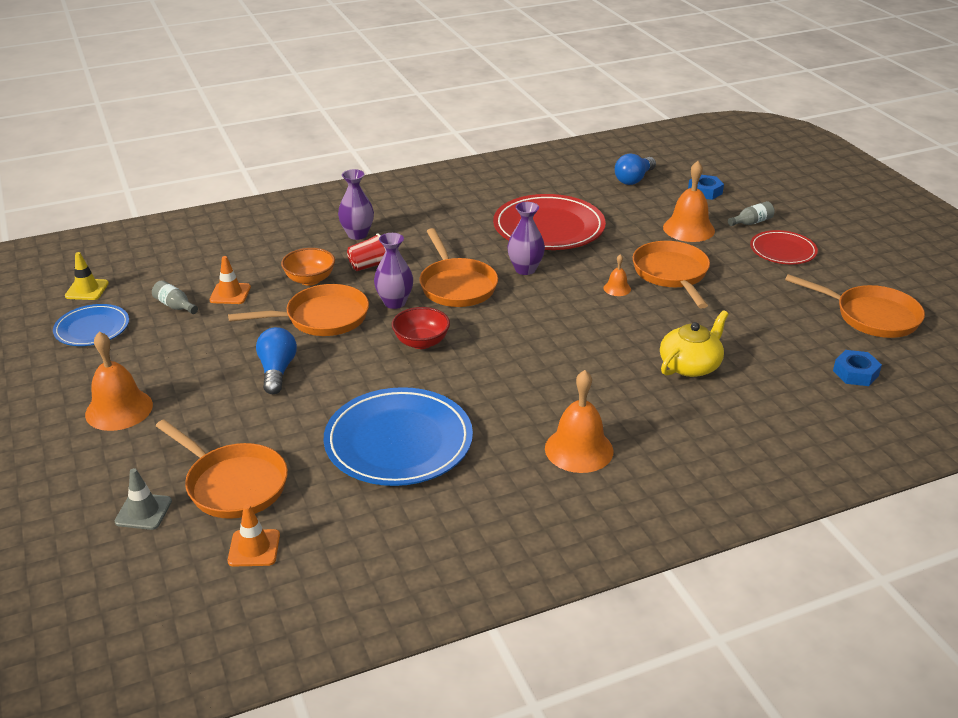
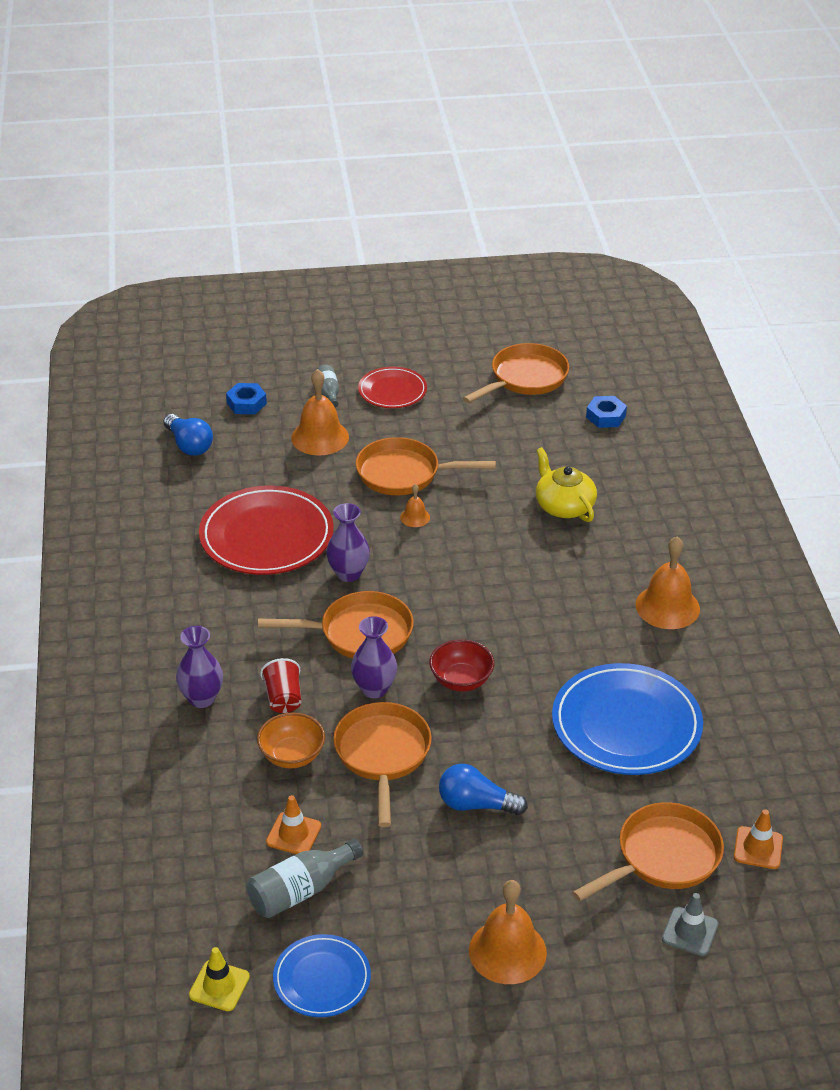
camera: 75 degrees left, 5 degrees up
(175, 306) = (300, 891): grey bottle -> grey bottle, size x1.64

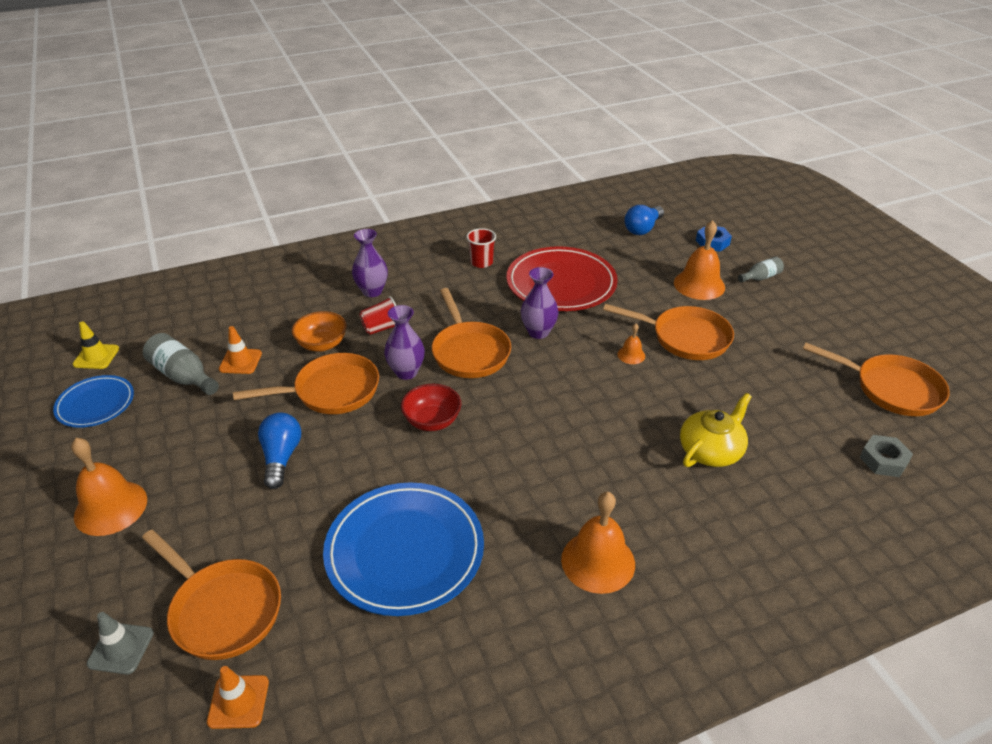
camera: 75 degrees right, 0 degrees up
(188, 591) = (481, 262): none -> red cup
(392, 391) = (794, 310): red plate -> none
(404, 474) = (685, 338): orange pan -> orange pan turned 120 degrees clockwise
(606, 416) = (883, 460): blue nut -> grey nut

